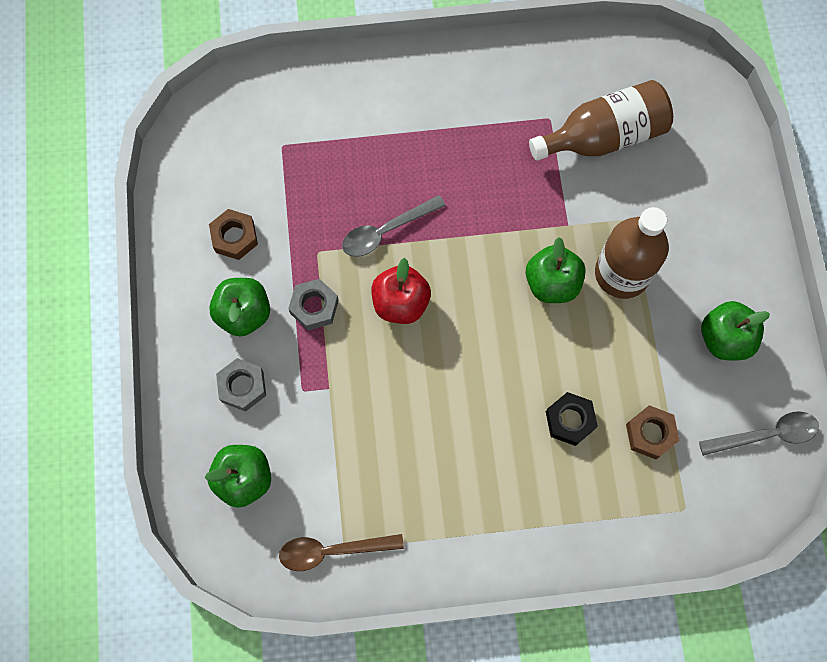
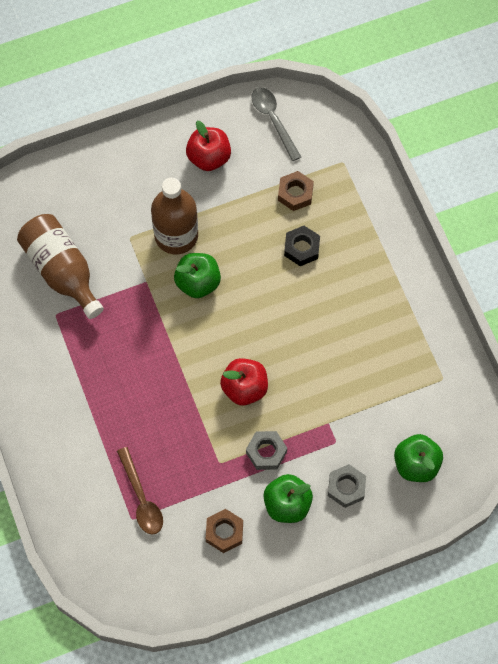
camera: 105 degrees left, 5 degrees down
(332, 550) = (447, 386): brown spoon -> brown spoon (141, 498)
(386, 231) = (187, 415): grey spoon -> none
(724, 338) = (209, 157): green apple -> red apple

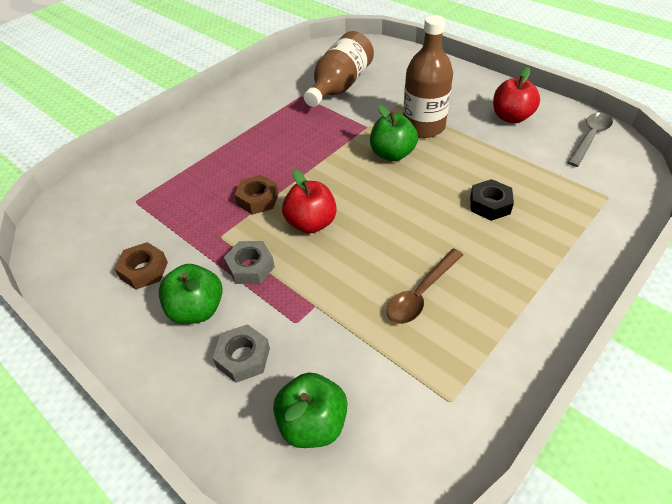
camera: 65 degrees right, 20 degrees down
(141, 498) = (159, 199): brown spoon -> brown spoon (421, 293)
(295, 193) = (539, 178): brown nut -> brown nut (258, 199)

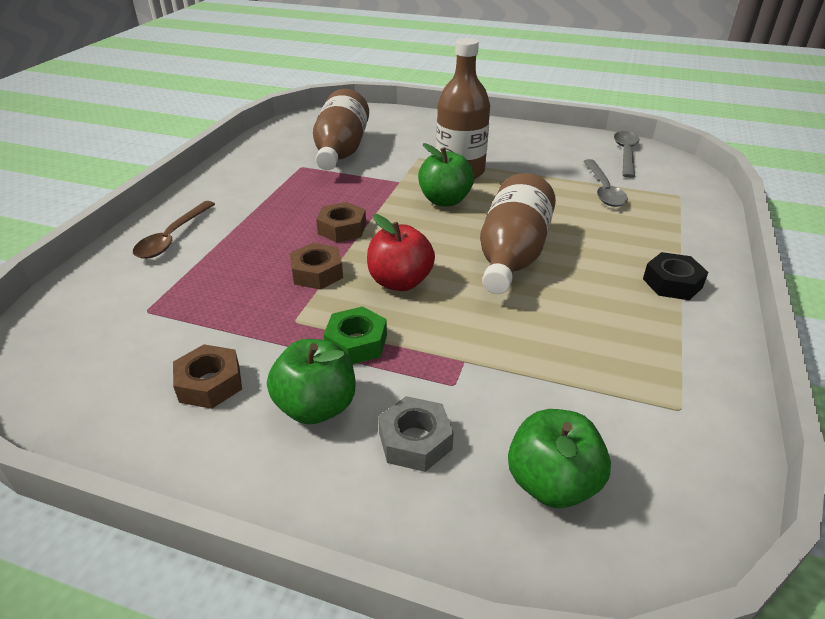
camera: 25 degrees left, 10 degrees down
(250, 267) = (356, 343): grey nut -> green nut
(297, 163) = (342, 229): none -> brown nut
(412, 221) = (512, 255): none -> brown bottle
(421, 293) = (572, 317): brown spoon -> brown spoon (172, 237)
(489, 205) = (578, 224): black nut -> black nut (672, 283)
(511, 117) = (541, 149): red apple -> none
(538, 174) = (603, 190): none -> grey spoon

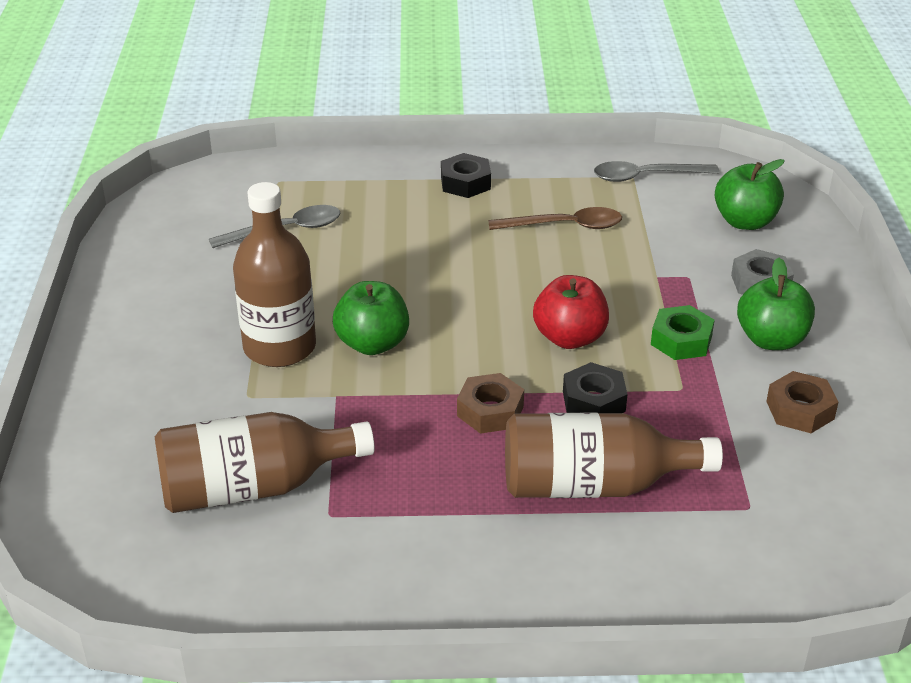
camera: 110 degrees left, 0 degrees up
(172, 237) = (604, 564): brown spoon -> brown spoon (565, 226)
(317, 273) = (593, 401): brown nut -> black nut
(512, 255) = (473, 275): brown bottle -> brown bottle (593, 485)
(625, 154) = (168, 220): grey spoon -> grey spoon (646, 176)

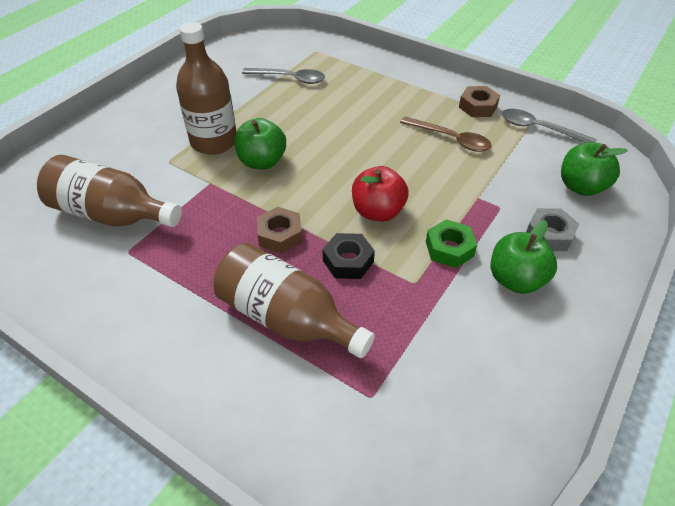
camera: 35 degrees right, 10 degrees up
(465, 183) = (417, 90): black nut -> none
(800, 410) = (484, 344): brown nut -> brown nut (478, 107)

